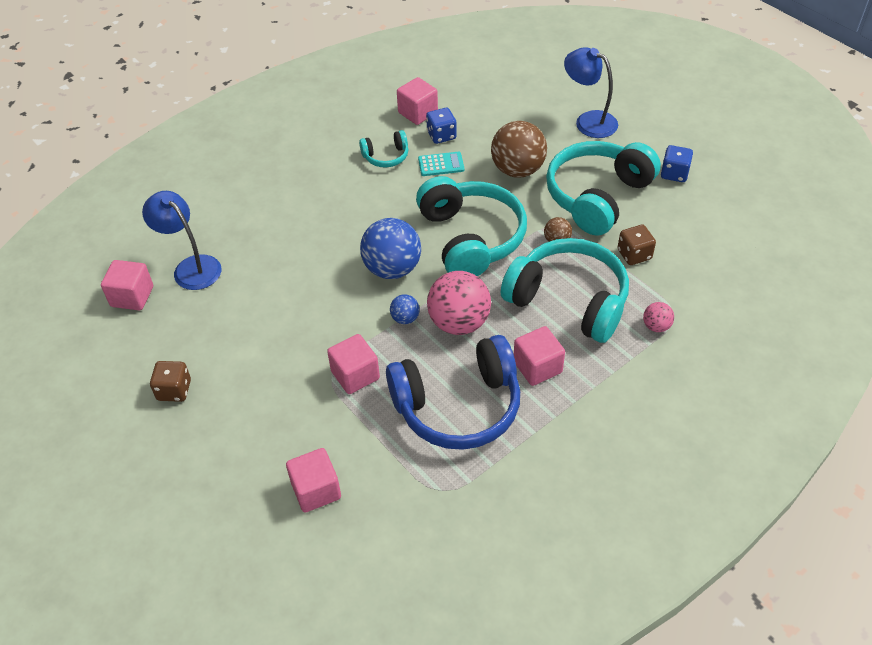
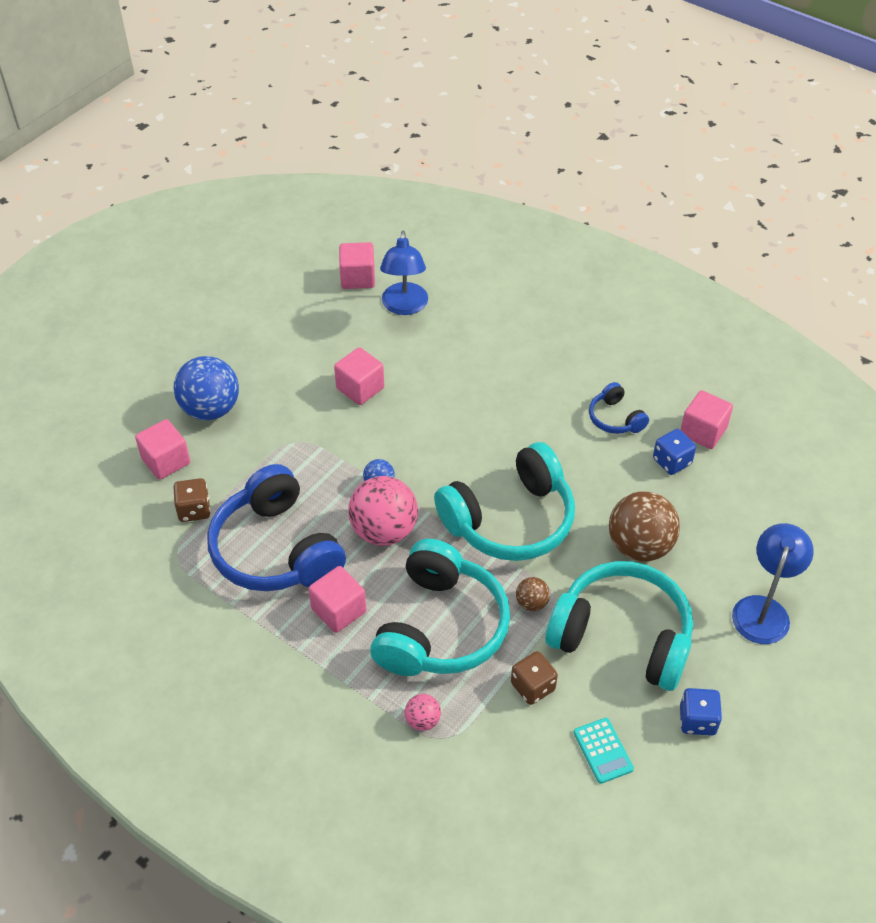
camera: 75 degrees right, 0 degrees up
(174, 390) = (257, 337): brown dice -> brown dice (194, 510)
(191, 267) = (404, 306): blue lamp -> blue lamp turned 150 degrees clockwise
(355, 375) = (299, 460): pink cube -> pink cube (360, 388)
(386, 156) = (615, 418): turquoise headphones -> blue headphones
(392, 269) = (445, 460): blue ball -> blue ball (210, 409)
(441, 164) = (621, 470): turquoise calculator -> turquoise calculator (603, 750)

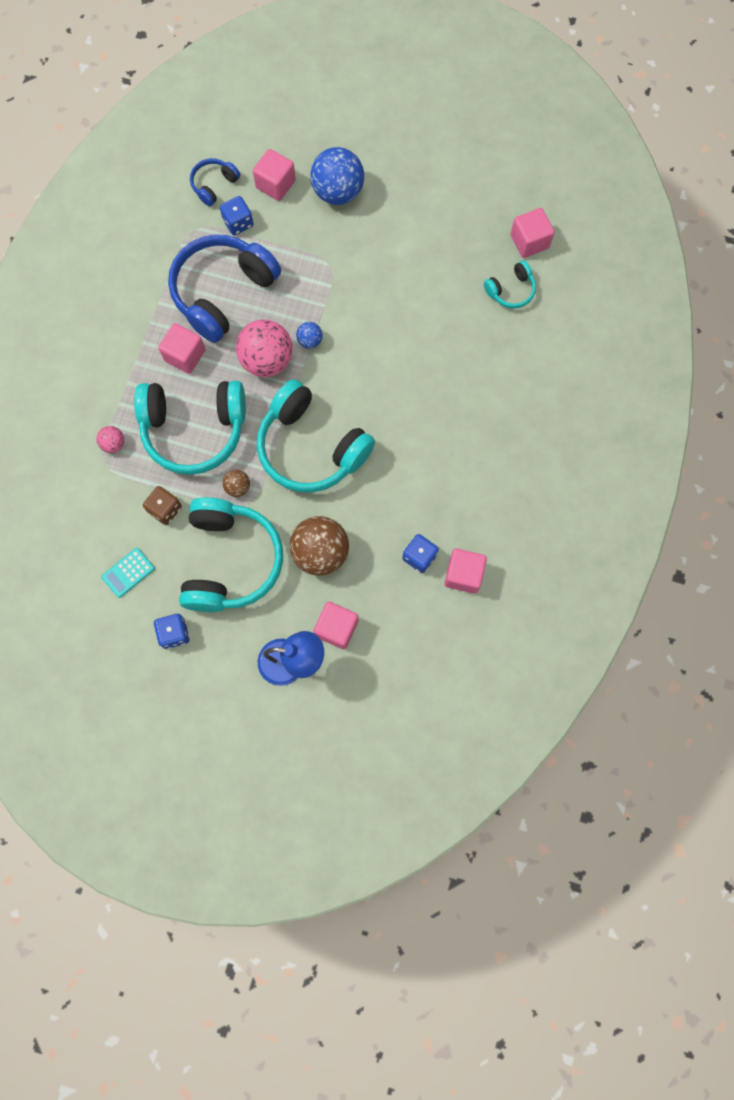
camera: 70 degrees right, 25 degrees up
(194, 510) = (238, 223): brown dice -> blue dice
(360, 388) = (403, 290): pink cube -> pink cube (336, 628)
(404, 306) = (511, 290): blue lamp -> turquoise headphones
(615, 418) = (450, 499): blue headphones -> blue headphones (214, 185)

